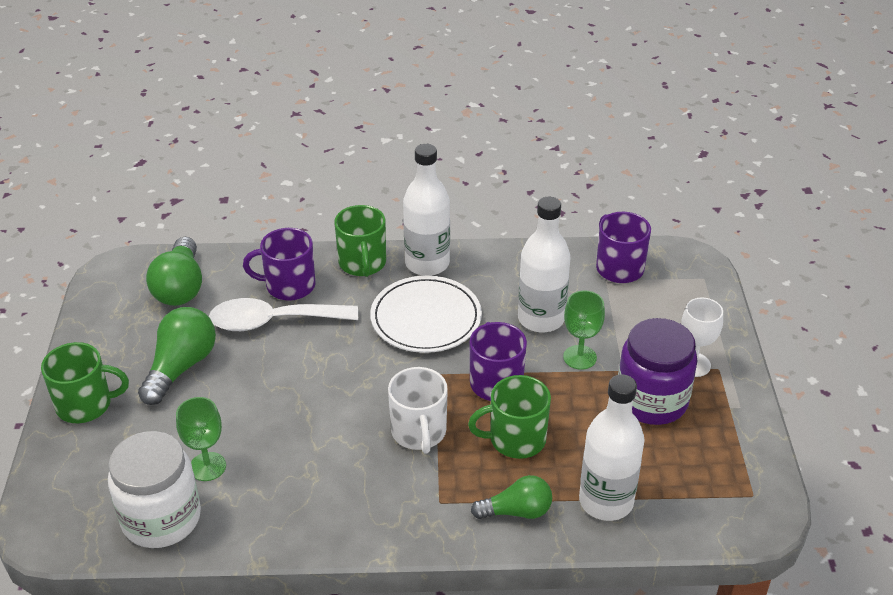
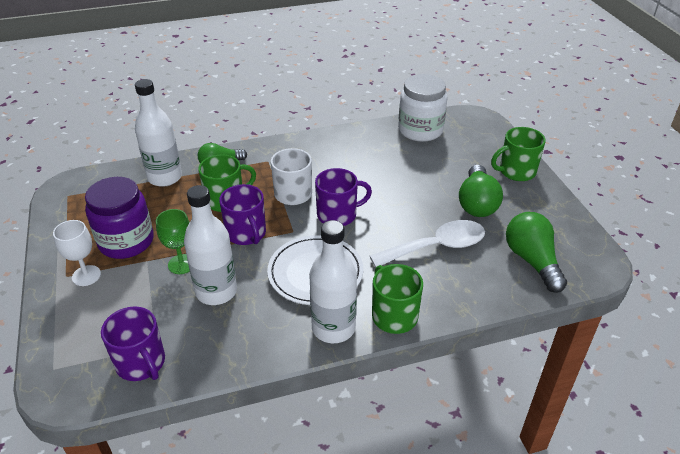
camera: 165 degrees right, 0 degrees up
(207, 466) = (413, 155): green goblet -> none
(289, 286) = (445, 280): purple mug -> purple mug (338, 215)

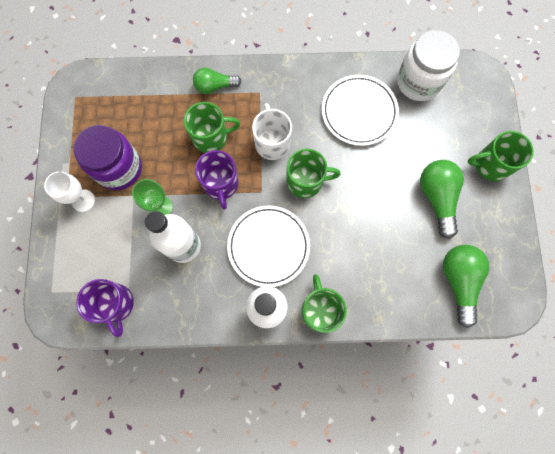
camera: 15 degrees right, 35 degrees up
(165, 177) = (162, 93): white bottle -> none
(338, 215) = (305, 181): purple mug -> green mug
(372, 158) = (359, 112): none -> white plate
(436, 247) = (380, 243): white spoon -> none
(477, 203) = (437, 198): green light bulb -> green light bulb turned 150 degrees clockwise

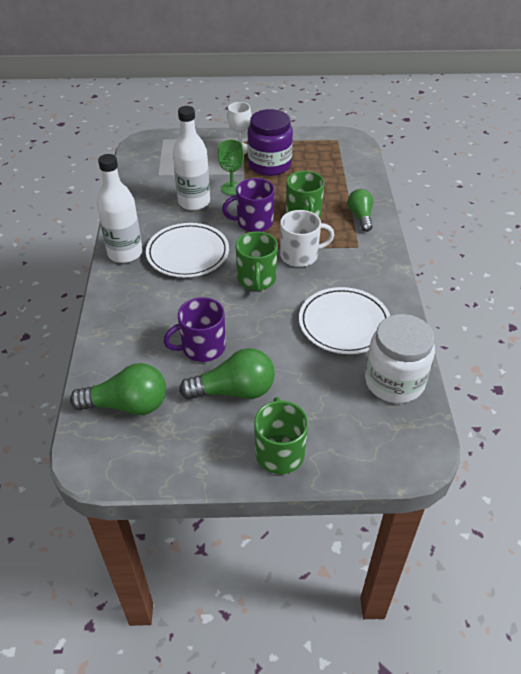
camera: 90 degrees right, 30 degrees down
(115, 304) = (147, 169): purple mug -> purple mug (202, 347)
(320, 310) = (117, 288): green mug -> none

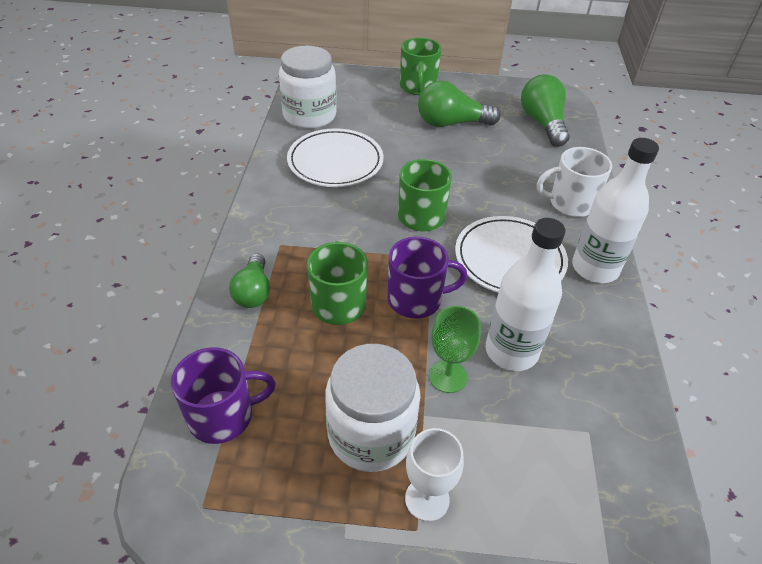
camera: 175 degrees left, 0 degrees up
(127, 405) = (542, 123): green light bulb -> green light bulb turned 75 degrees clockwise
(202, 347) = (482, 156): purple mug -> purple mug (223, 416)
(269, 165) = (371, 434): purple jar -> white jar
(300, 255) = (361, 240): white mug -> white mug (570, 203)

